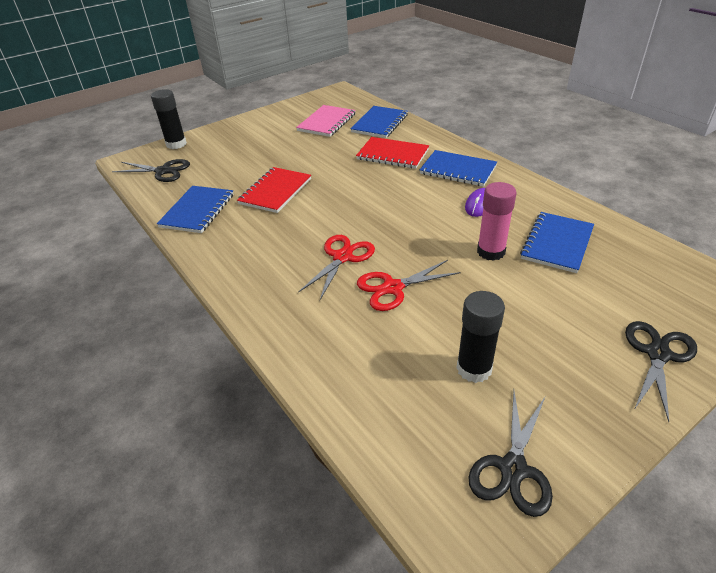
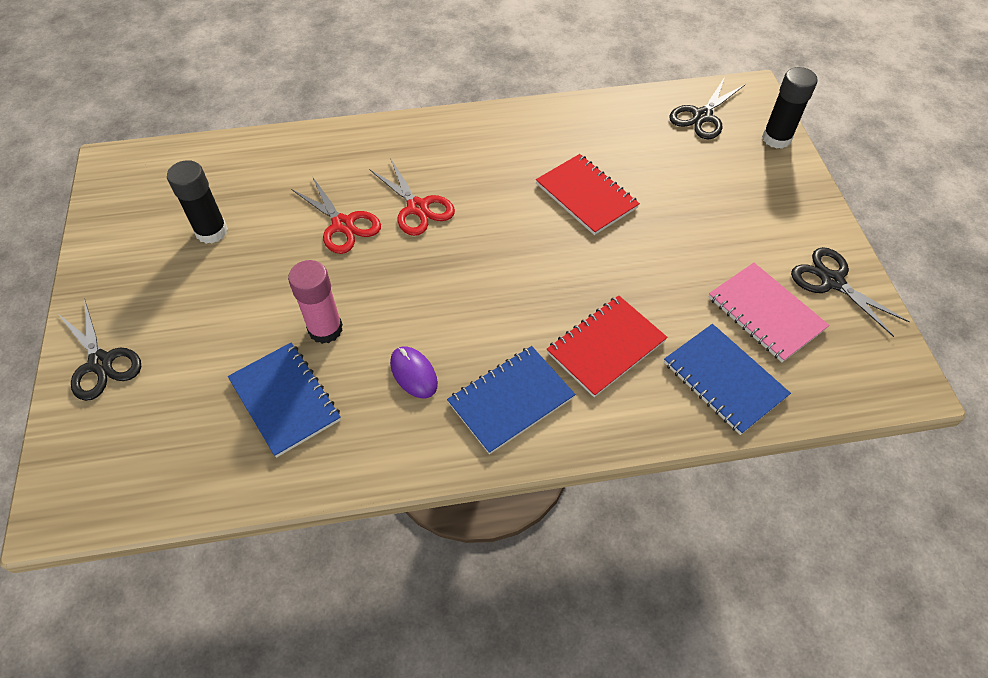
camera: 115 degrees right, 15 degrees up
(197, 211) = (587, 127): blue notebook -> none
(392, 288) = (343, 225): red scissors -> red scissors turned 135 degrees clockwise
(513, 469) = (127, 207): black scissors -> black scissors (832, 281)

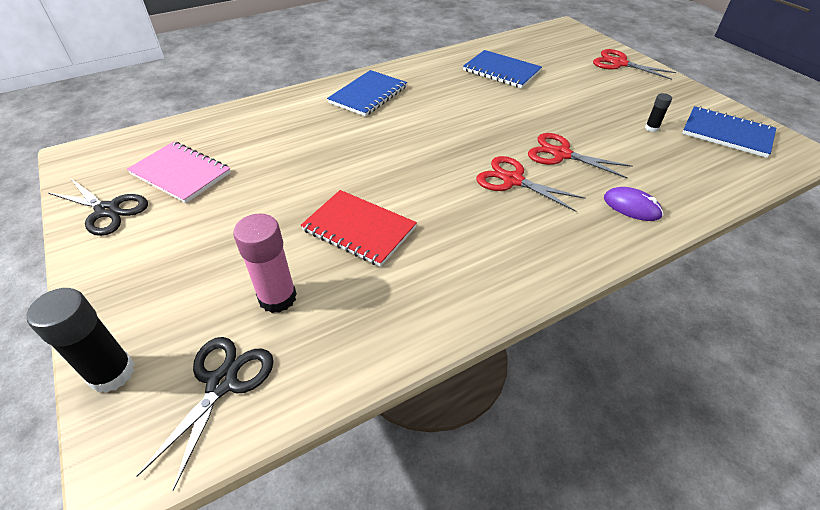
camera: 160 degrees right, 10 degrees down
(101, 363) = (619, 63): black scissors -> red scissors
(211, 231) = (651, 128): black glue stick -> black glue stick, size x0.51
(325, 329) = (510, 99): pink glue stick -> pink glue stick (277, 298)
(413, 373) = (436, 93): purple mouse -> purple mouse (631, 207)
(606, 347) = (312, 129): red notebook -> none
(724, 380) = (222, 130): blue notebook -> blue notebook (727, 133)

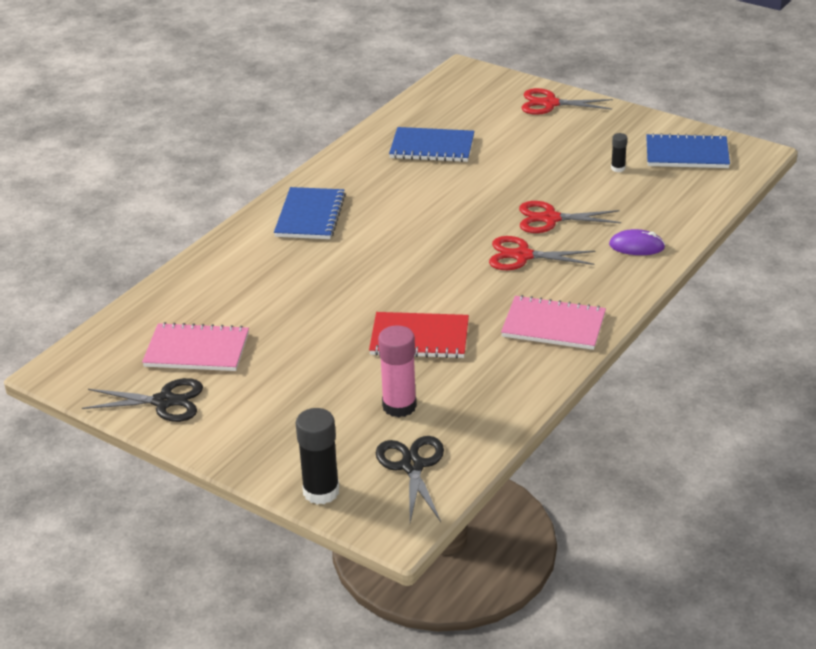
camera: 25 degrees left, 10 degrees down
(494, 264) = (553, 325): none -> pink notebook

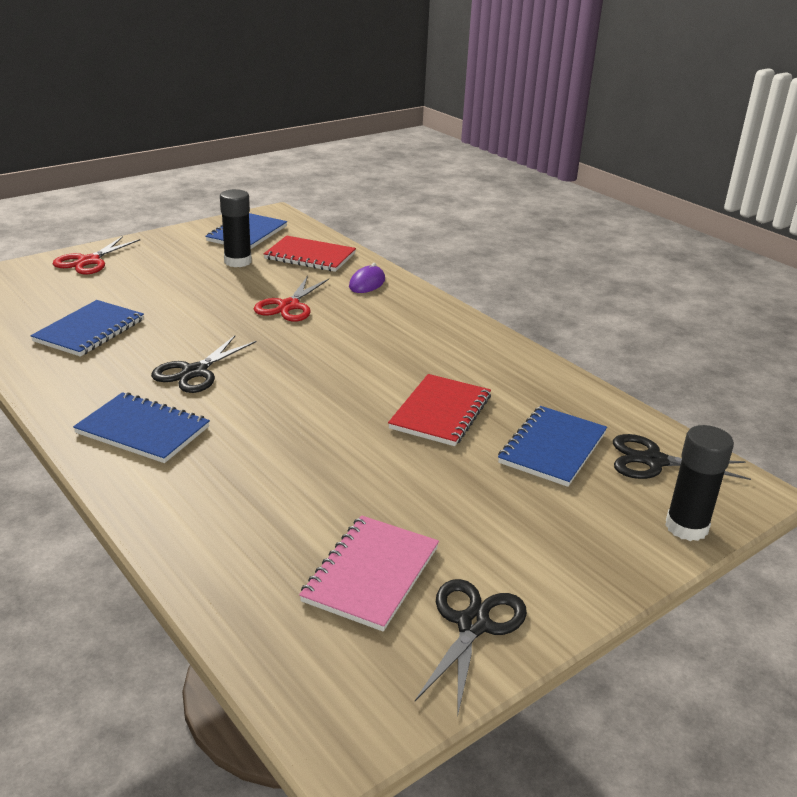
camera: 75 degrees left, 5 degrees down
(399, 406) = (552, 448): pink glue stick -> blue notebook
(402, 210) = (194, 372): none -> black scissors
(522, 256) = (338, 331): red scissors -> none
(553, 325) = (461, 343): pink notebook -> none
(618, 168) = (238, 261): black glue stick -> black glue stick, size x1.97
(668, 200) = (310, 256): none -> red notebook

